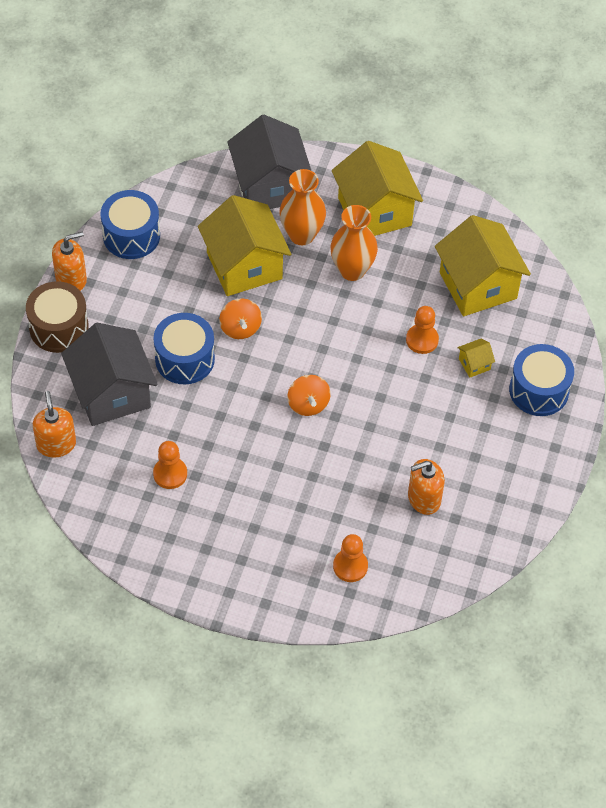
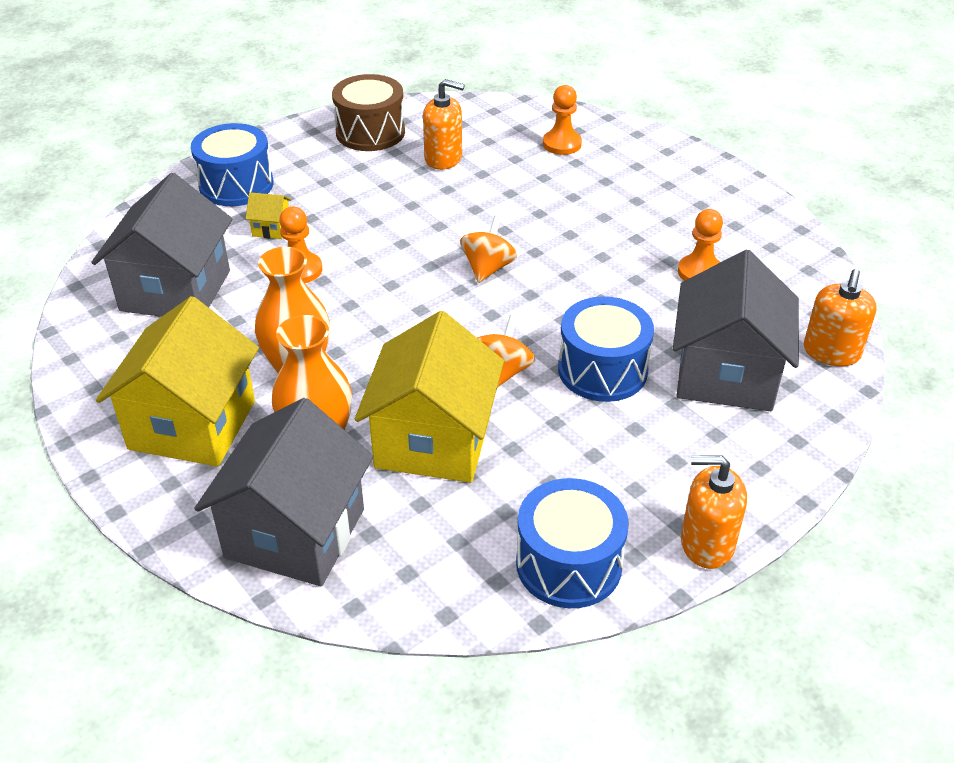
camera: 145 degrees left, 15 degrees down
(59, 327) = (762, 483): brown drum -> brown drum (370, 132)
(478, 285) = (175, 290): yellow house -> grey house

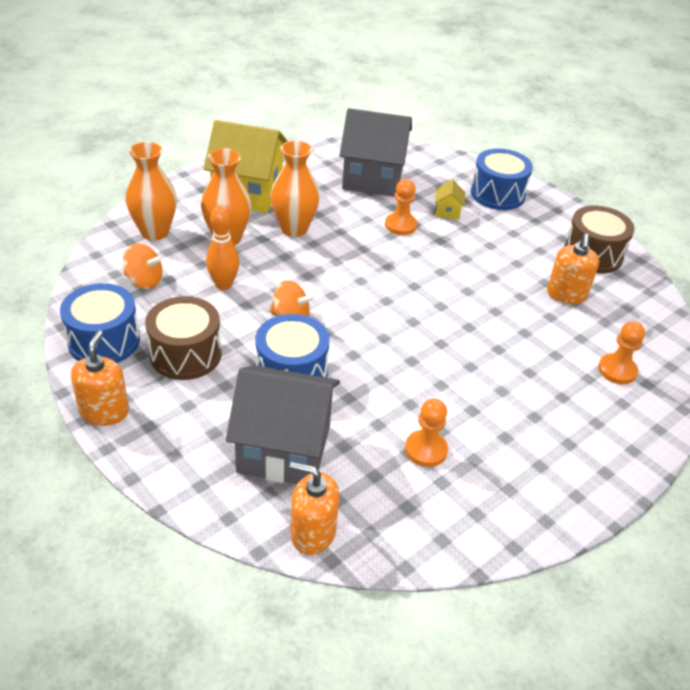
camera: 85 degrees right, 0 degrees up
(295, 533) = (155, 232): grey house -> orange vase
(433, 441) = (223, 285): yellow house -> orange bowling pin
(488, 268) = (414, 315): orange spinning top -> orange spinning top (144, 281)
(584, 470) = (186, 354): none -> brown drum

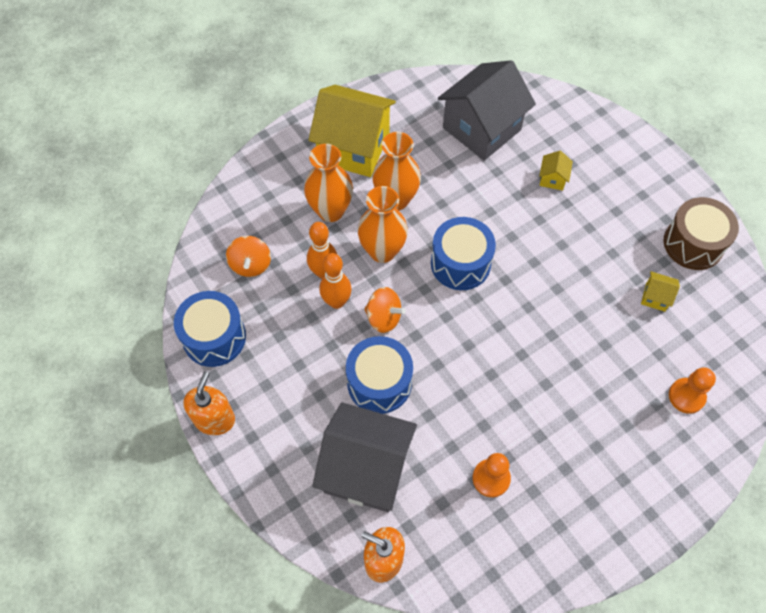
camera: 10 degrees right, 20 degrees up
(144, 281) = (251, 264): orange spinning top -> orange spinning top turned 60 degrees clockwise
(155, 232) = (262, 201): orange vase -> orange vase (382, 251)
(186, 354) = (286, 357): brown drum -> none
(239, 307) = (336, 302): none -> orange bowling pin
(373, 178) = (481, 129): grey house -> grey house turned 60 degrees counterclockwise
(400, 225) = (502, 197): orange pawn -> none
(497, 194) = (609, 154): blue drum -> blue drum (460, 263)
(566, 294) = (655, 297): orange soap dispenser -> yellow house

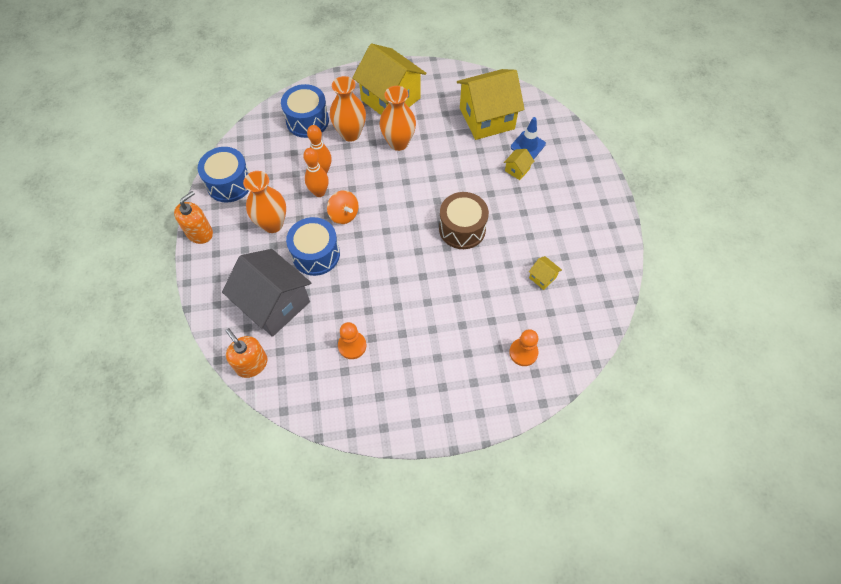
camera: 25 degrees right, 0 degrees up
(251, 264) = (279, 148): orange spinning top -> none
(382, 251) = (369, 172): orange vase -> orange vase (272, 224)
(460, 263) = (417, 200): blue drum -> blue drum (307, 120)
(481, 129) = (487, 118): grey house -> yellow house
(547, 144) = (528, 145): none -> blue traffic cone
(693, 244) = (594, 253): brown drum -> brown drum (462, 229)

